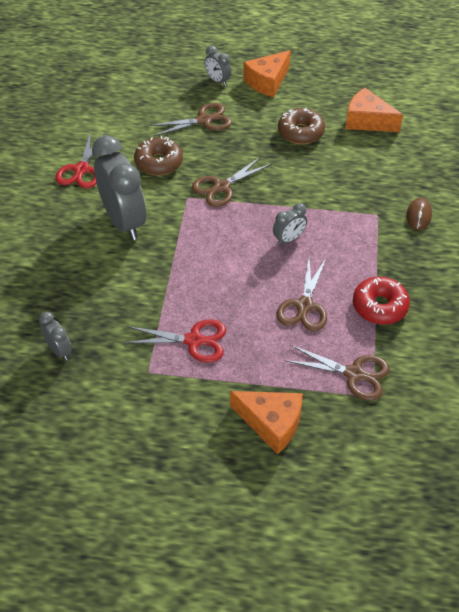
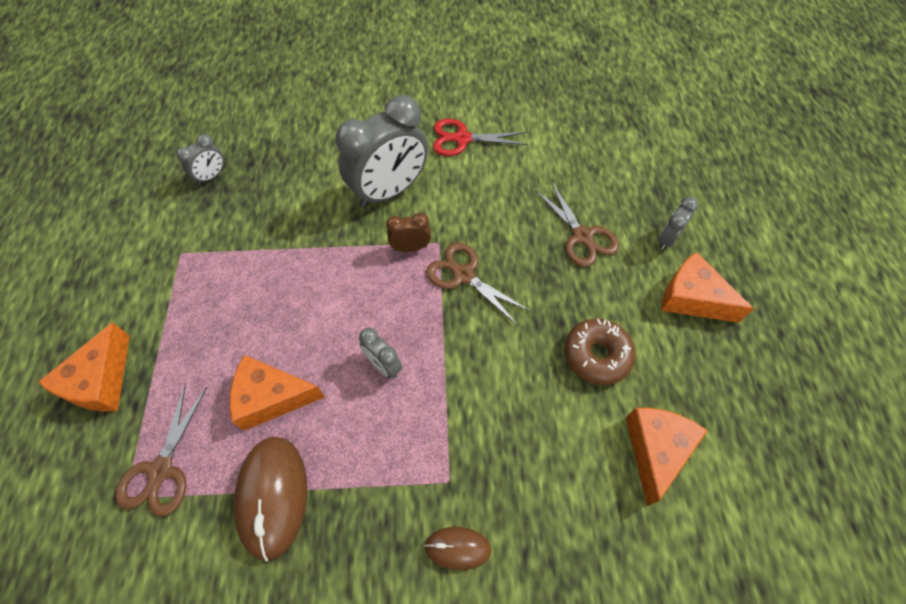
camera: 80 degrees right, 10 degrees up
(159, 163) = (491, 204): brown donut -> none
(187, 214) = (410, 248): none -> brown clock
(193, 341) = (220, 286): red scissors -> none
(304, 306) = (272, 397): brown scissors -> orange cheese
(379, 306) = (272, 496): red donut -> brown mouse

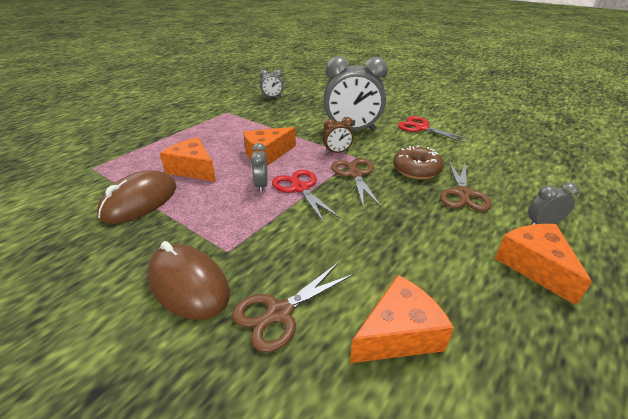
camera: 40 degrees right, 25 degrees down
(101, 381) = (141, 132): orange cheese -> orange cheese (267, 154)
(161, 470) = (116, 167): brown scissors -> brown scissors (279, 313)
(410, 248) = (337, 152): brown clock -> brown clock turned 135 degrees clockwise
(429, 339) = (300, 188): none -> red scissors
(457, 548) = (188, 284): brown mouse -> brown mouse, size x1.85
(596, 355) = (407, 252): brown donut -> brown donut (416, 170)

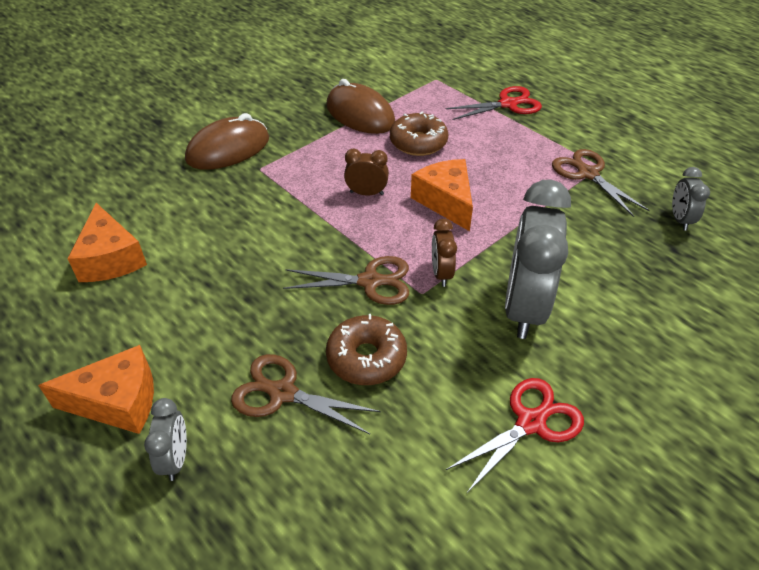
camera: 100 degrees right, 10 degrees up
(193, 169) = (418, 143): orange cheese -> brown donut
(261, 185) = (366, 193): grey clock -> brown clock
(279, 313) = (172, 195): brown scissors -> brown scissors (588, 174)
(300, 188) = (350, 224): red scissors -> red scissors (508, 104)

